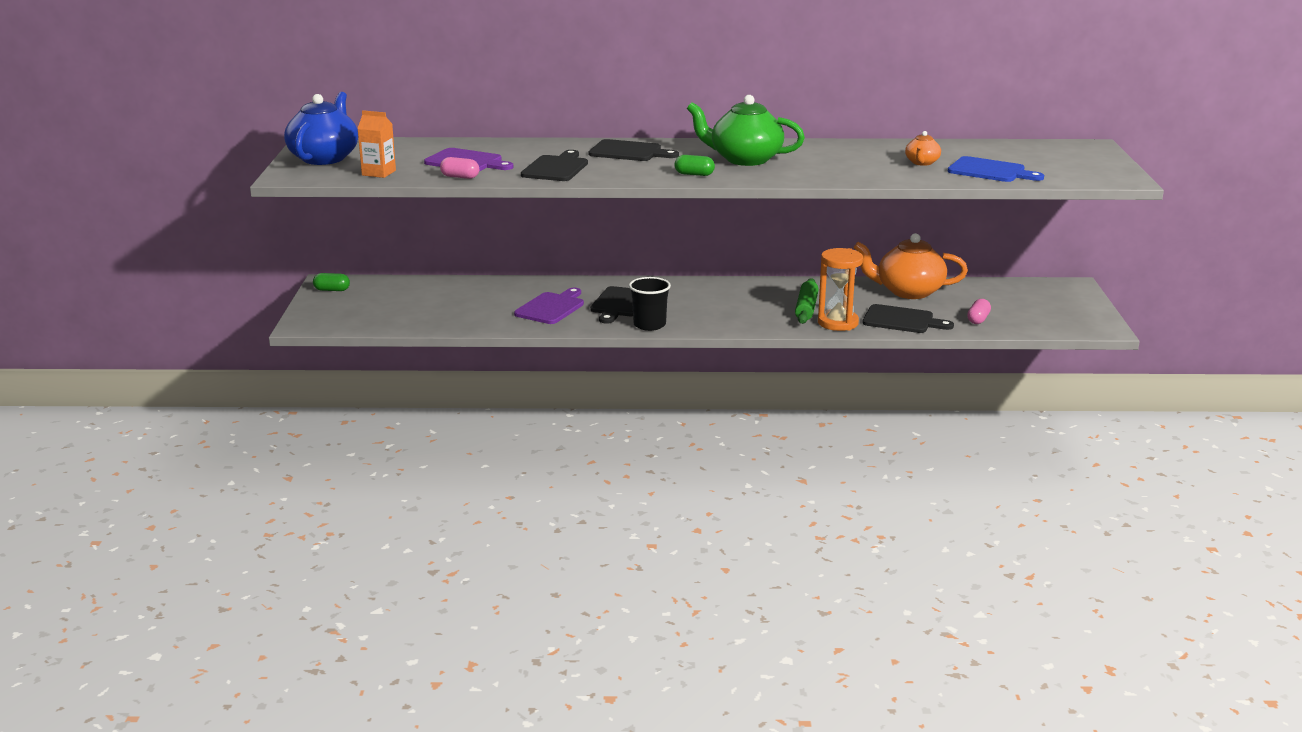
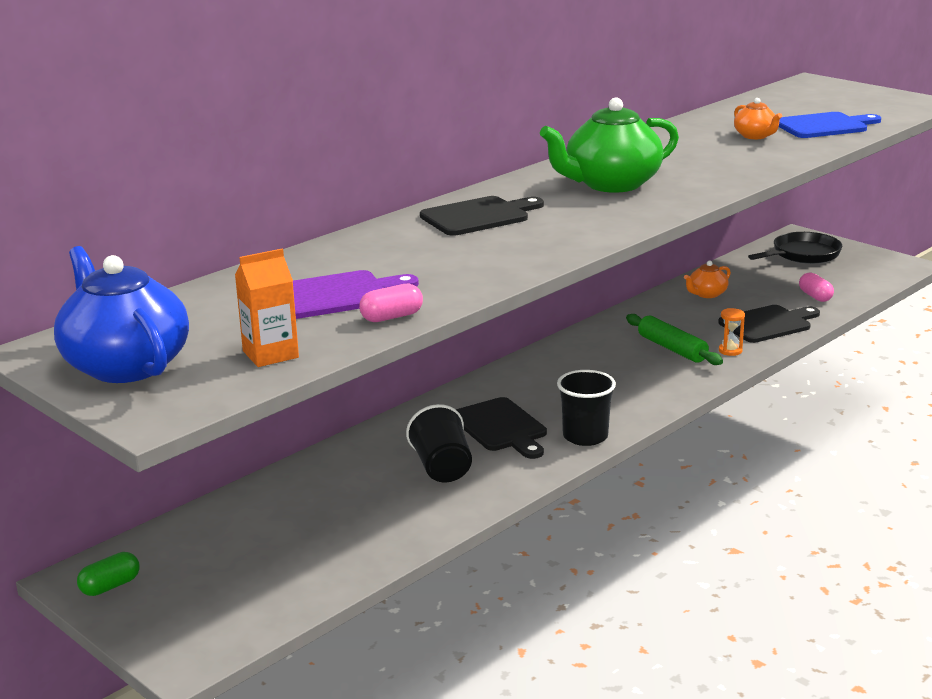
camera: 45 degrees left, 0 degrees up
(551, 308) = (442, 468): purple cutting board -> black cup
(556, 168) = (464, 263): black cutting board -> none
(694, 174) = (619, 216): green capsule -> none
(838, 323) = (730, 351): orange hourglass -> orange hourglass, size x0.47
(908, 292) = (707, 294): orange teapot -> orange teapot, size x0.49
(1042, 296) = (803, 255): none -> black pan

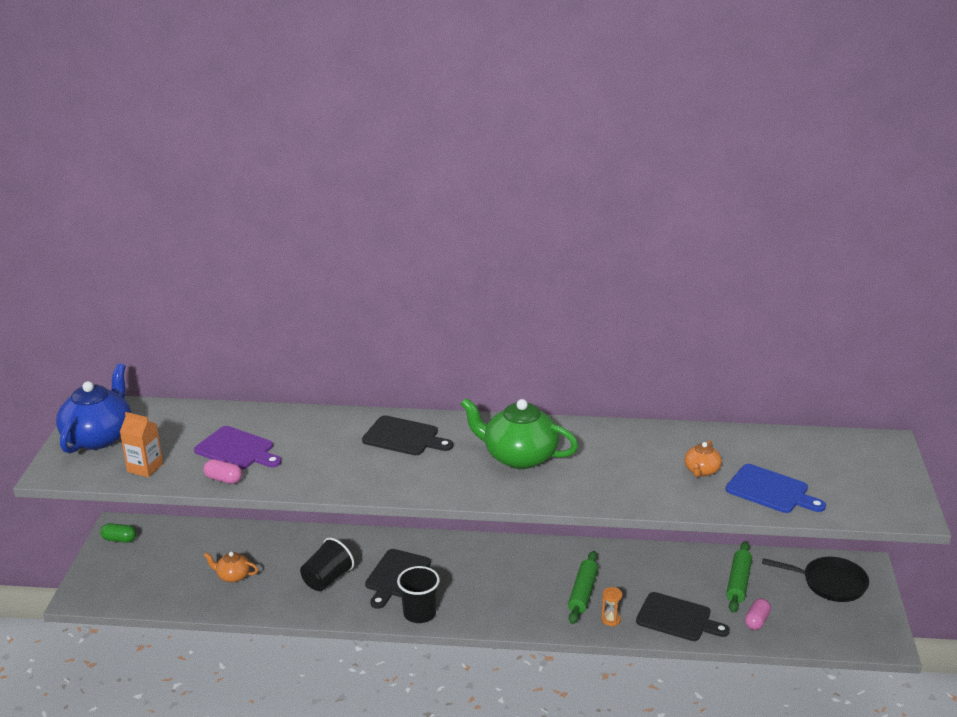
camera: 50 degrees right, 5 degrees up
(707, 294) = (692, 569): orange teapot -> orange teapot (233, 576)
(753, 284) = (738, 582): none -> green rolling pin

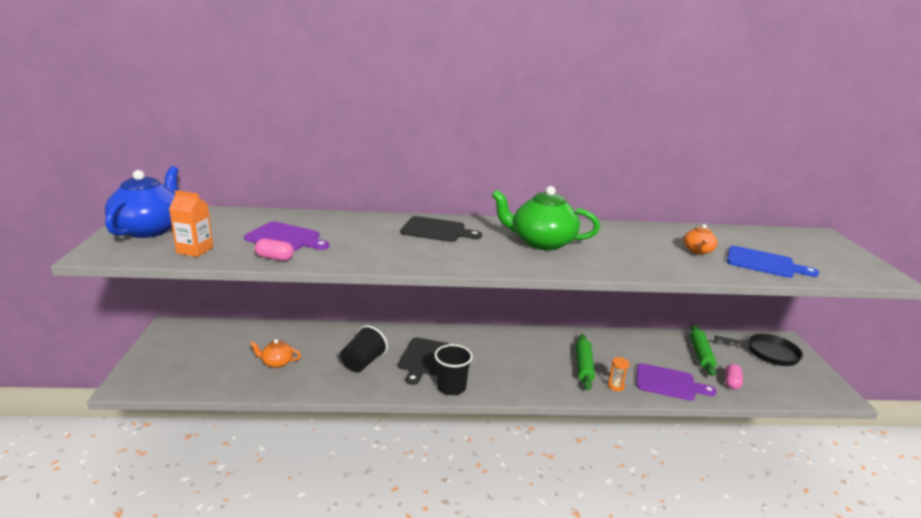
camera: 10 degrees left, 5 degrees down
(119, 539) = (170, 337): green capsule -> none
(677, 618) = (668, 383): black cutting board -> purple cutting board

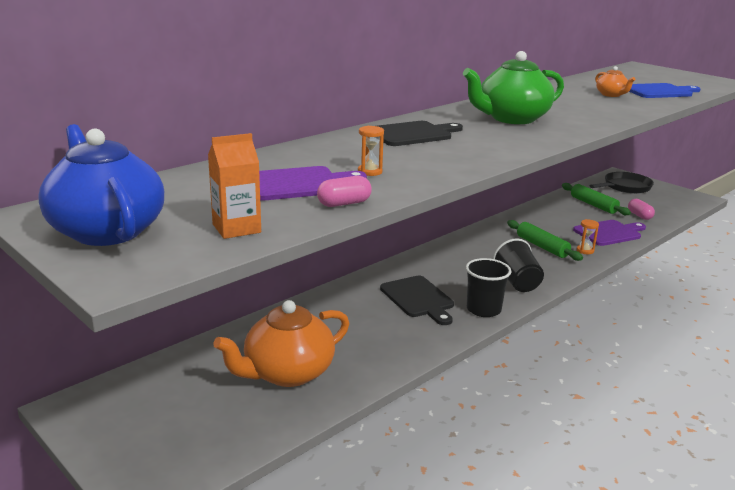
camera: 40 degrees left, 0 degrees up
(277, 362) = (287, 373): orange teapot -> orange teapot, size x2.05
(340, 245) = (370, 172): none -> orange hourglass
(363, 363) = (373, 329): black cup -> black cup (517, 282)

